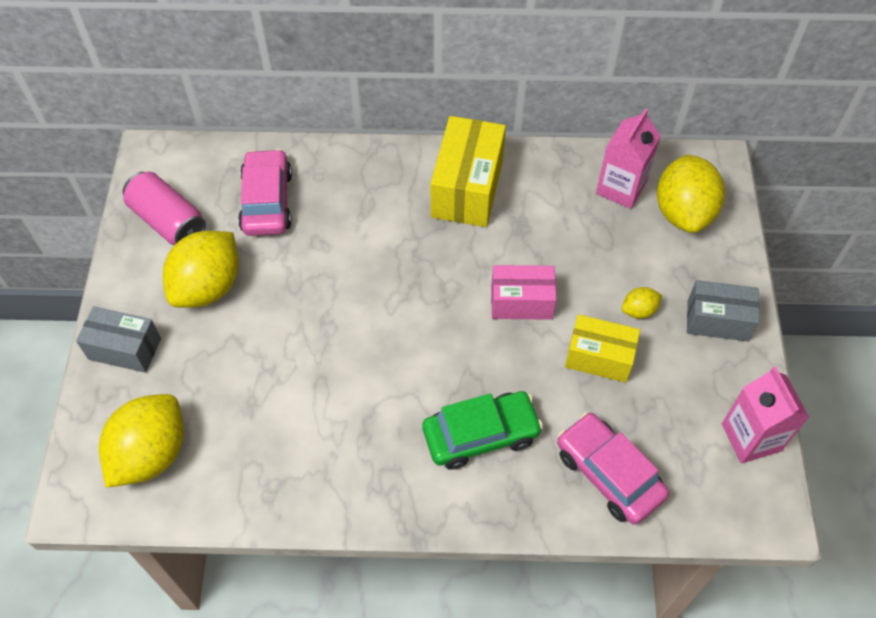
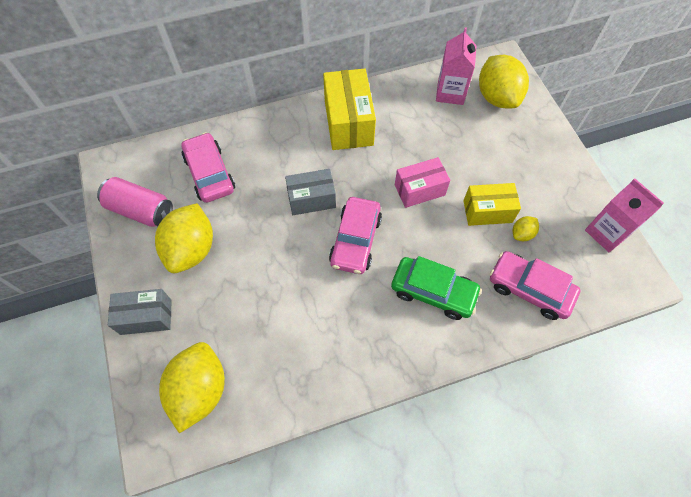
camera: 20 degrees left, 5 degrees up
(410, 339) = (355, 240): none -> pink car
(481, 435) = (433, 292): green car -> green car turned 60 degrees clockwise
(639, 310) = (498, 171): yellow lemon -> yellow lemon (522, 234)
(717, 320) = (550, 162): grey box -> grey box (311, 199)

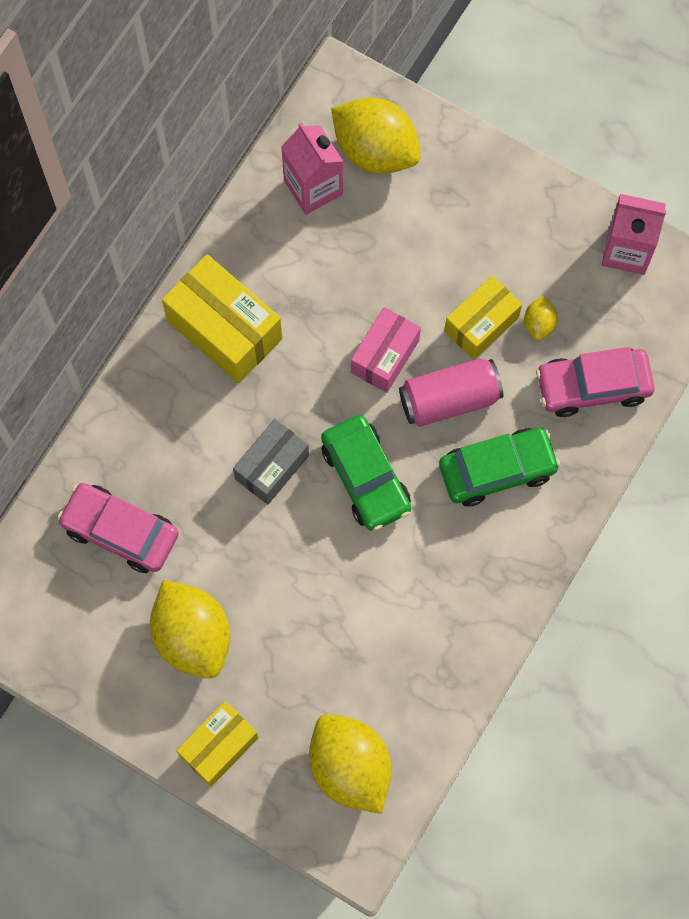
camera: 40 degrees left, 10 degrees up
(141, 210) = (85, 641): pink can -> pink can (449, 399)
(146, 317) = (219, 746): grey box -> yellow box
(355, 240) = (366, 477): pink car -> green car

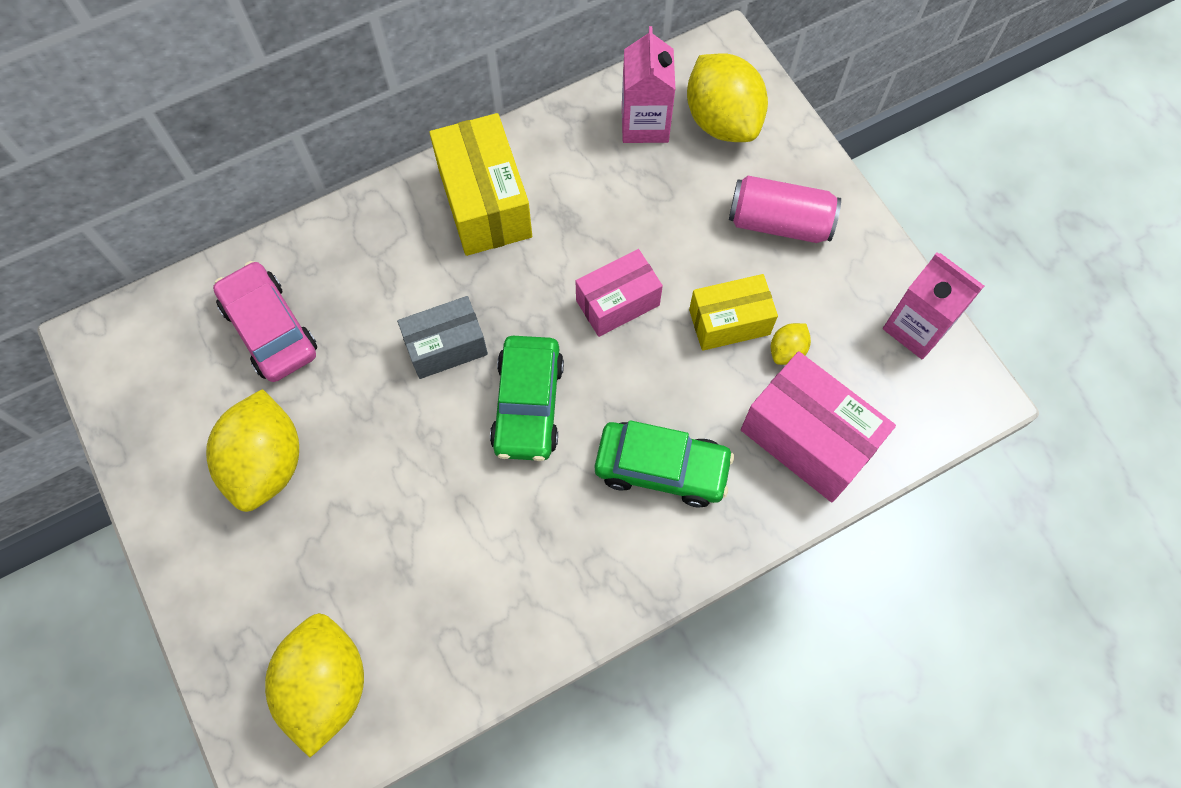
camera: 30 degrees right, 5 degrees down
(219, 746) = (216, 586): yellow box -> none
(449, 399) = (655, 374): pink can -> pink can (779, 222)
(593, 386) = (807, 439): pink car -> pink box

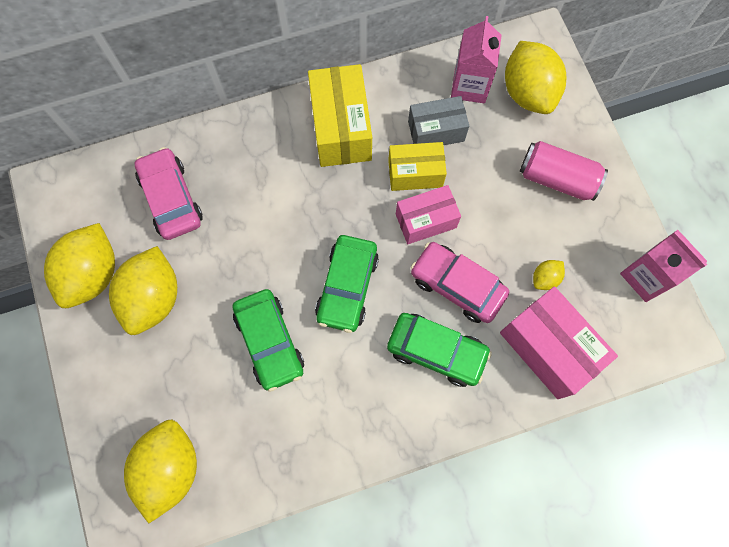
camera: 10 degrees right, 5 degrees up
(177, 445) = (93, 274): none -> yellow lemon
(435, 494) = (270, 342): none -> green car
(446, 347) = (295, 233): grey box -> grey box (436, 131)
(674, 379) = (457, 285): none -> pink car
(729, 322) = (506, 249): yellow box -> yellow box (415, 173)

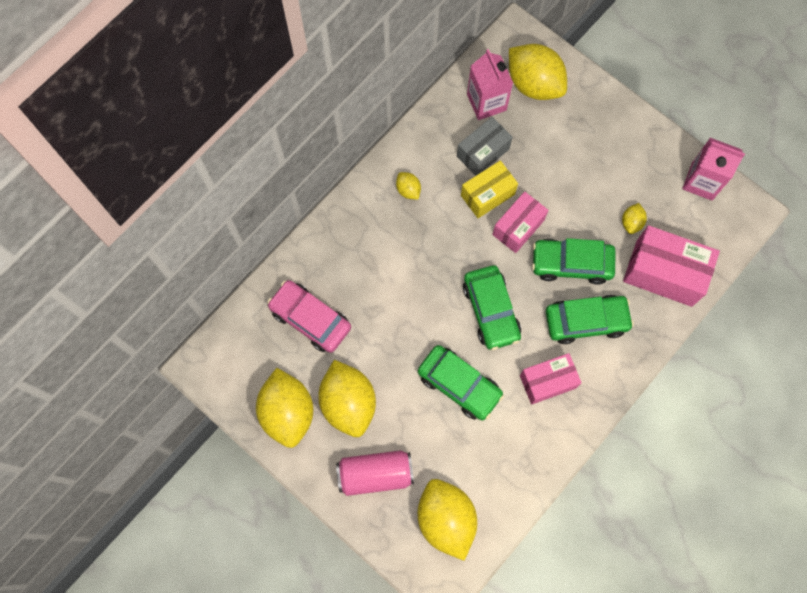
camera: 30 degrees left, 0 degrees up
(341, 128) = (408, 190): yellow box -> yellow lemon
(359, 389) = (547, 381): none -> pink box
(457, 285) = (571, 264): pink car -> green car
(557, 179) = (595, 141): pink can -> pink can (375, 474)

